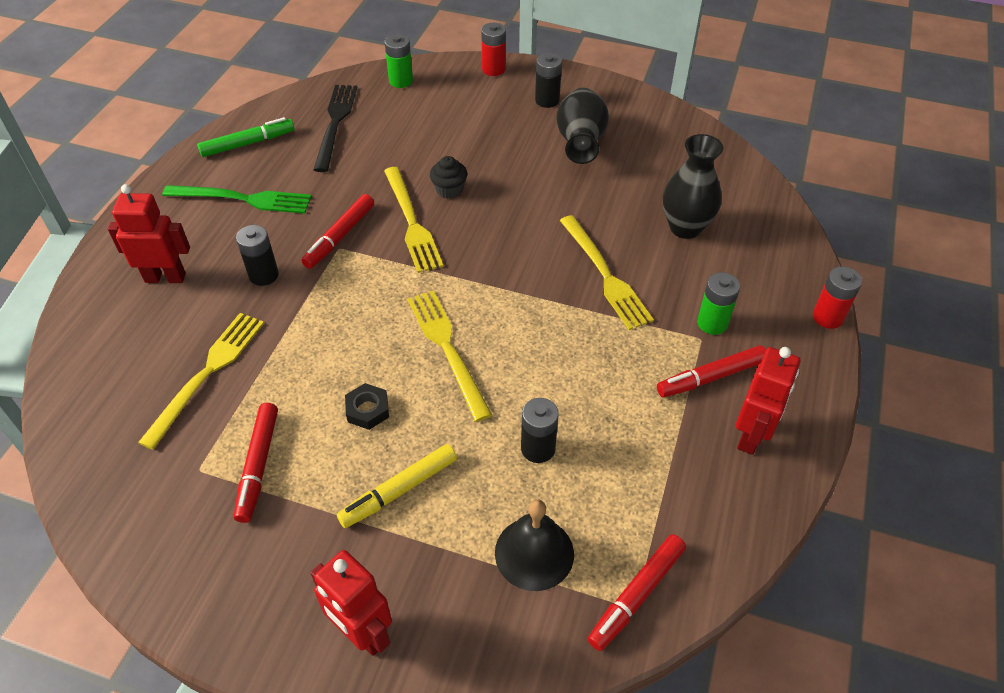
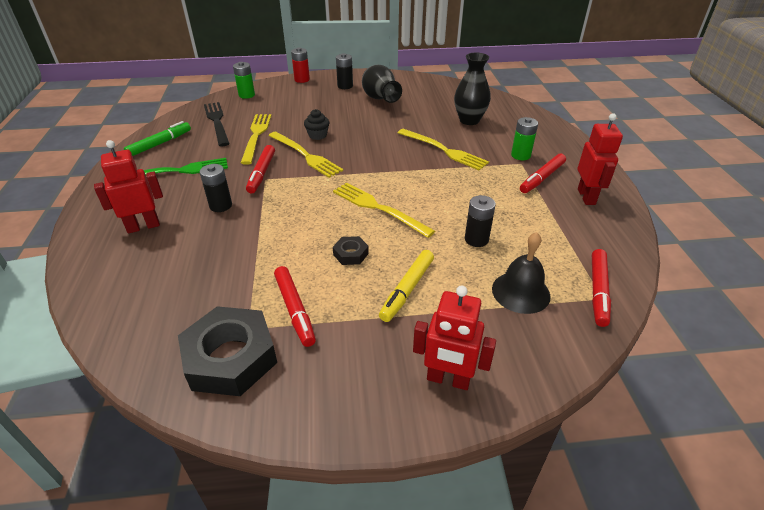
camera: 25 degrees left, 10 degrees down
(160, 501) = (231, 357): none -> black nut
(207, 373) = (215, 270): yellow fork -> yellow fork (256, 136)
(827, 317) = (575, 138): red battery -> none

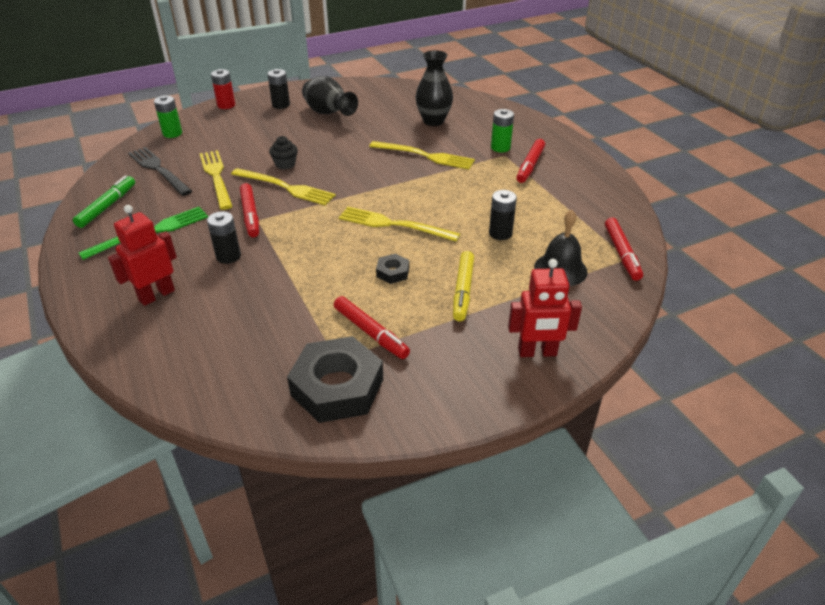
camera: 20 degrees left, 0 degrees up
(586, 197) = (576, 175): red robot -> none

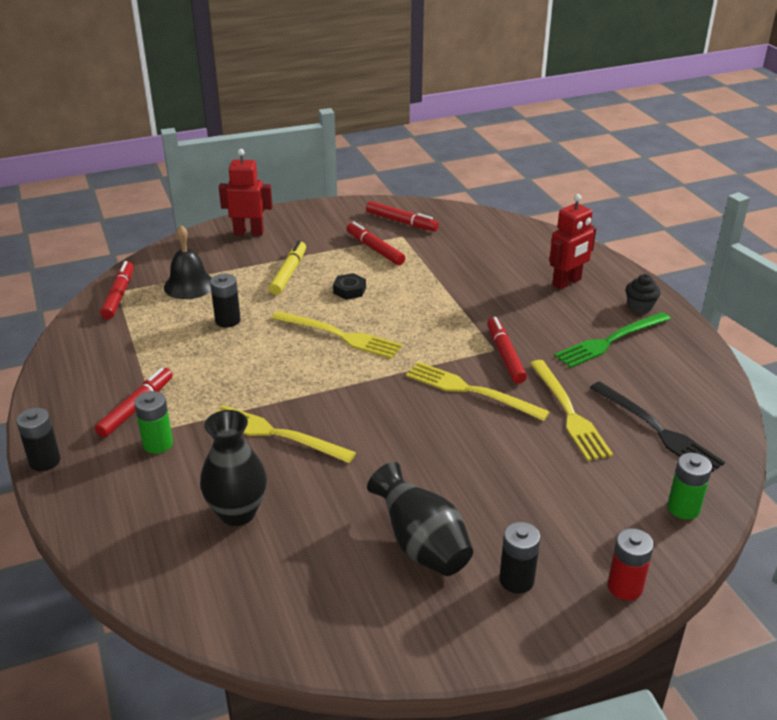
camera: 175 degrees left, 5 degrees down
(107, 206) = (685, 376): green marker -> none
(228, 256) = (513, 312): black battery -> black battery (45, 461)
(285, 164) = (479, 430): black cupcake -> black cupcake (640, 306)
(337, 387) = (401, 222): black nut -> red marker

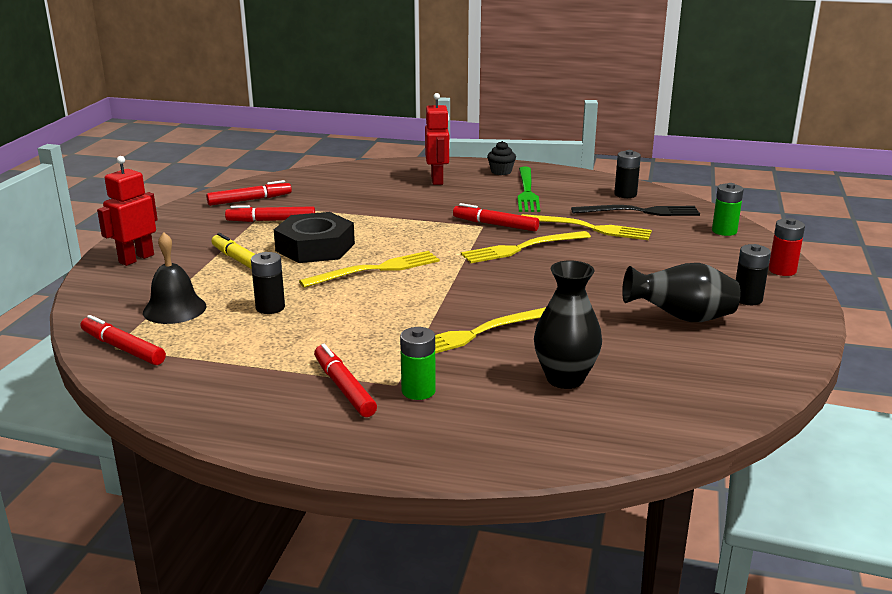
camera: 55 degrees left, 10 degrees down
(45, 461) = (363, 461): black battery -> black battery (625, 194)
(349, 290) = (315, 247): black nut -> black nut, size x2.19

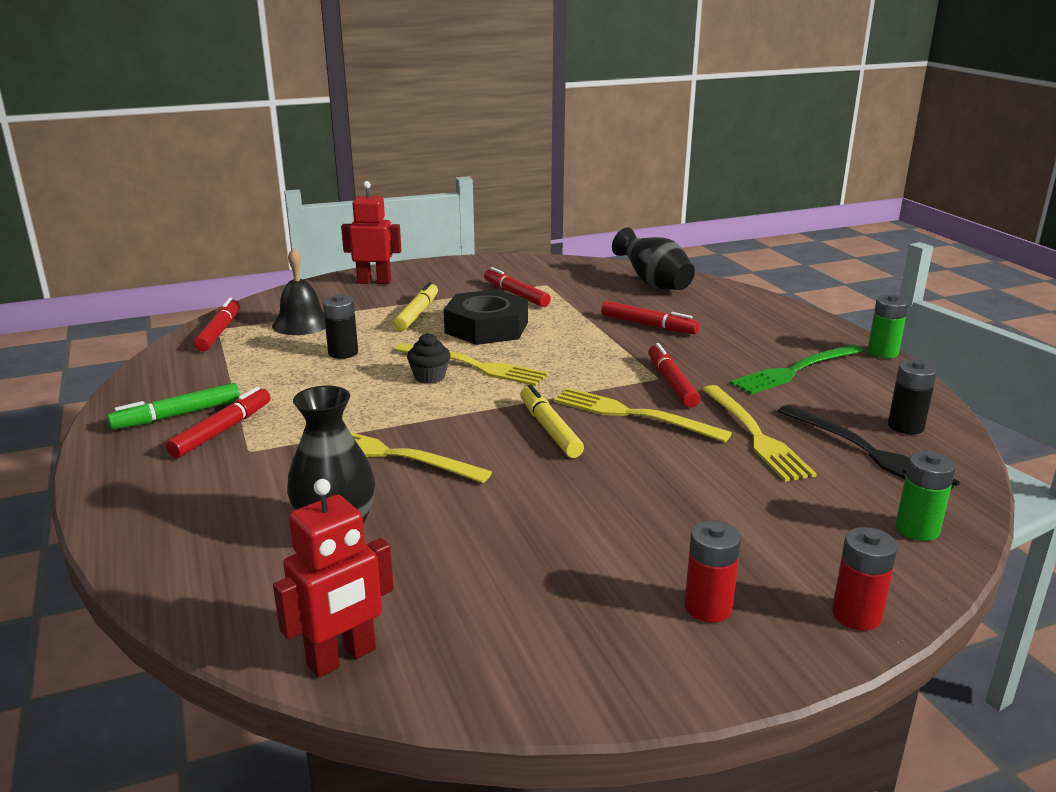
camera: 55 degrees right, 0 degrees up
(250, 200) = (546, 273): red marker -> red marker (648, 325)
(283, 402) = (177, 415): none -> green marker
(418, 391) = (243, 465): green battery -> green battery (882, 352)
(437, 180) = (737, 321): red robot -> red robot (342, 658)
(501, 172) = (825, 341): black cupcake -> black cupcake (429, 377)
(508, 276) = (549, 429): none -> yellow marker
(681, 318) = (578, 569): black vase -> black vase (653, 284)
(747, 299) = (708, 607): black battery -> red battery

